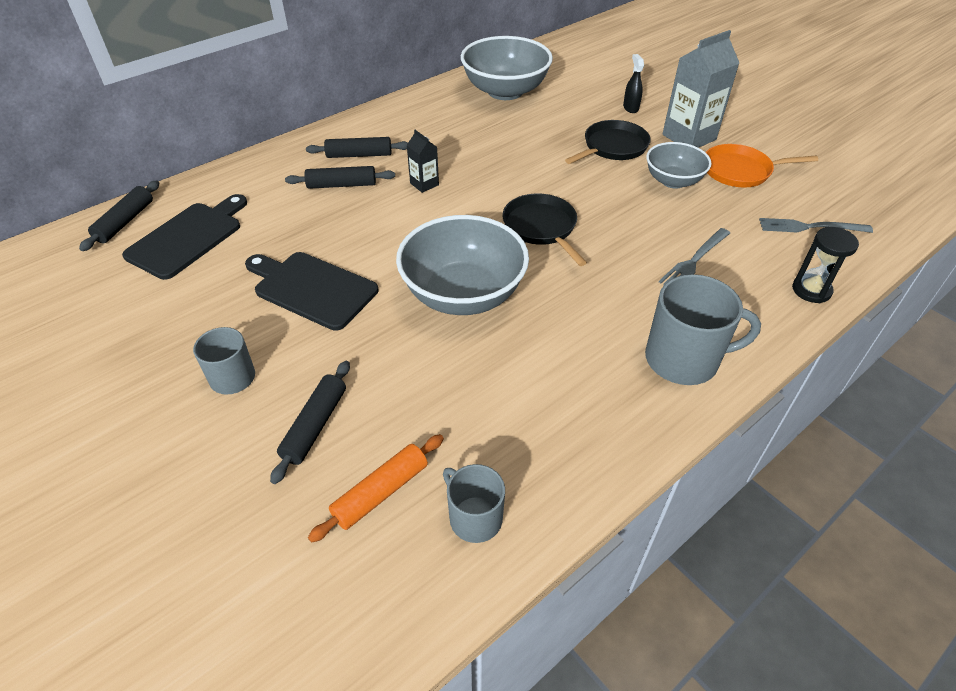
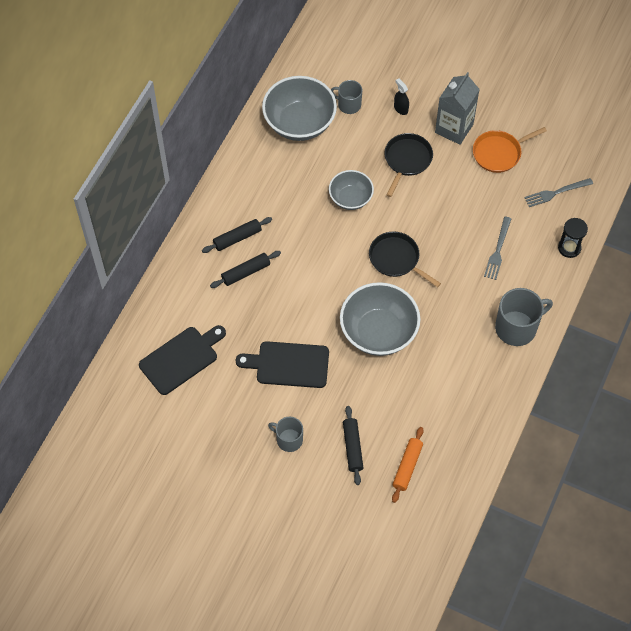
camera: 25 degrees left, 15 degrees up
(125, 222) = (128, 363): black rolling pin -> none
(188, 237) = (181, 358): black cutting board -> black cutting board turned 45 degrees clockwise
(424, 184) = (300, 249): black carton -> none
(474, 517) = (456, 459): grey mug -> grey mug (348, 105)
(673, 181) = (460, 181): grey bowl -> grey bowl (350, 198)

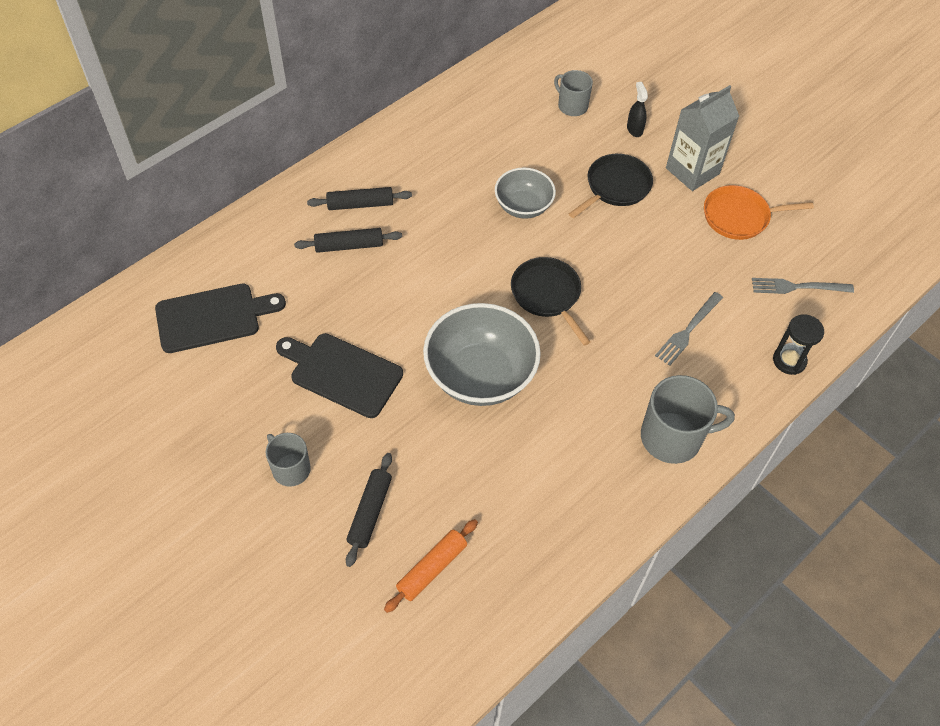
camera: 20 degrees right, 5 degrees down
(299, 123) = (502, 106): grey bowl -> none

